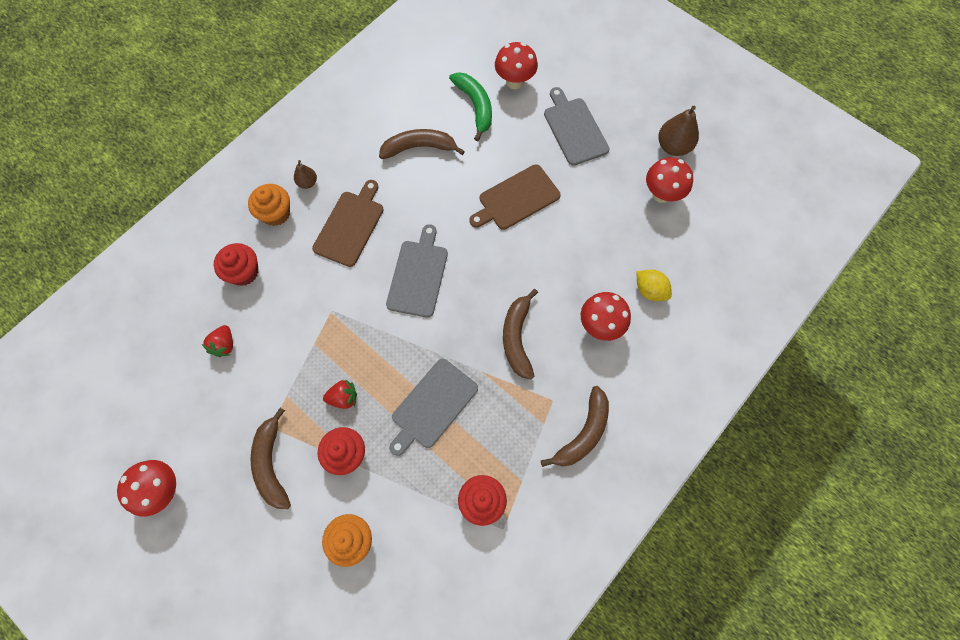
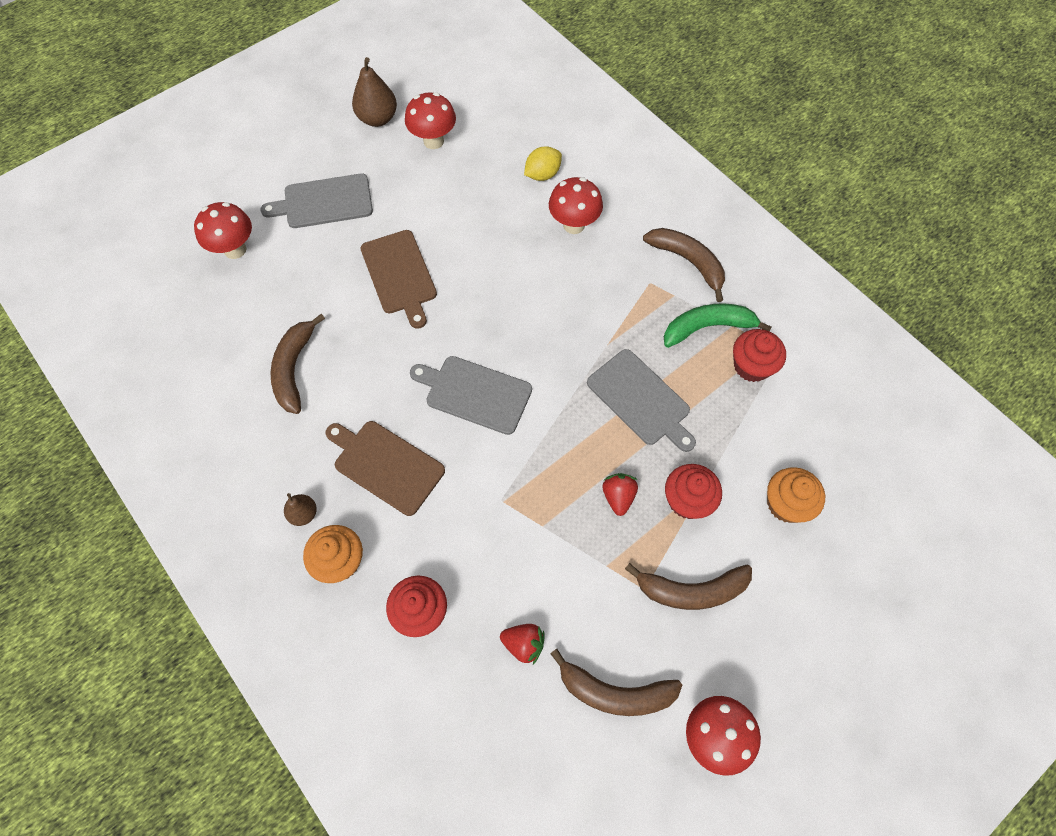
camera: 80 degrees left, 5 degrees down
(475, 106) = (255, 297): green banana -> green banana (707, 327)
(517, 338) = (574, 303): brown banana -> brown banana (615, 692)

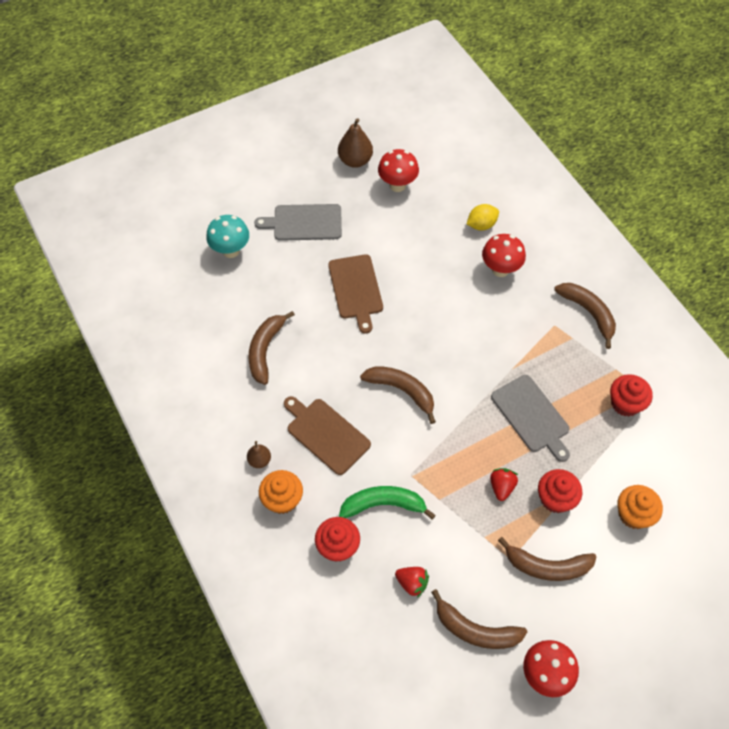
camera: 10 degrees right, 5 degrees down
(235, 249) = (231, 250): red mushroom -> turquoise mushroom
(475, 393) = (402, 391): grey cutting board -> brown banana
(707, 327) = (595, 367): green banana -> green banana (383, 504)

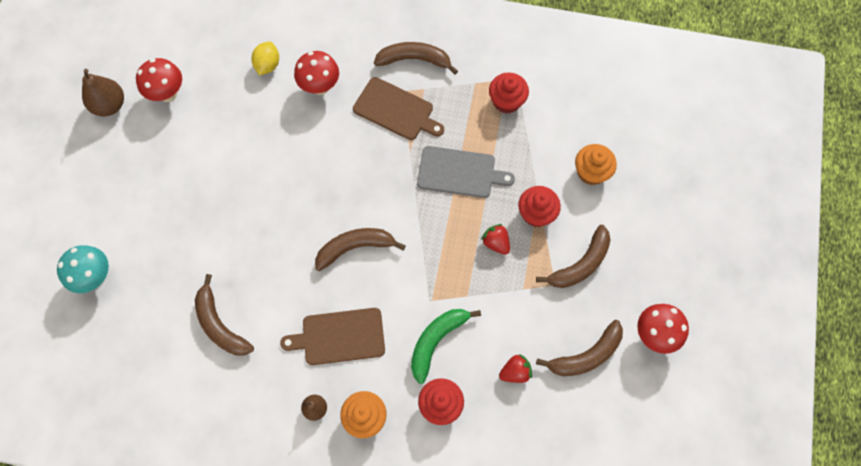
camera: 50 degrees left, 10 degrees up
(304, 222) = (129, 195): grey cutting board -> none
(356, 289) = (233, 207): brown cutting board -> brown cutting board (396, 110)

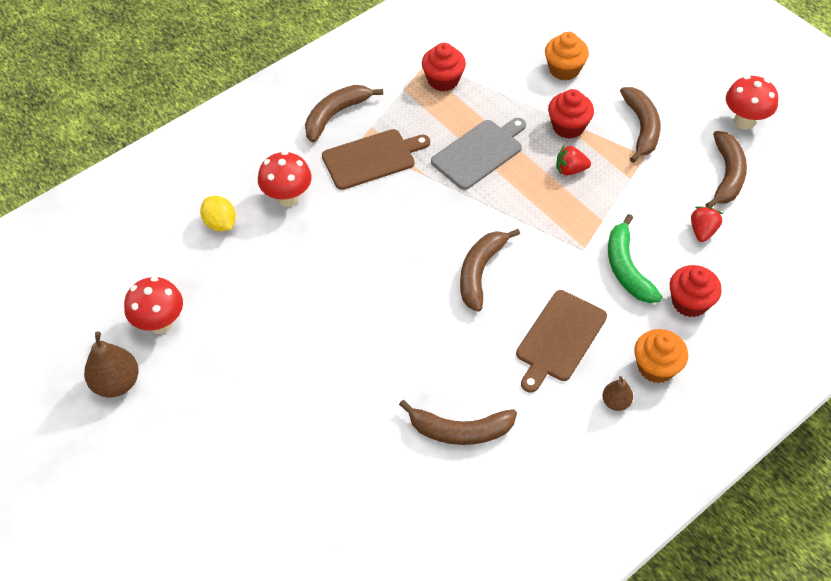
camera: 50 degrees left, 15 degrees down
(95, 277) = (302, 515): turquoise mushroom -> none

